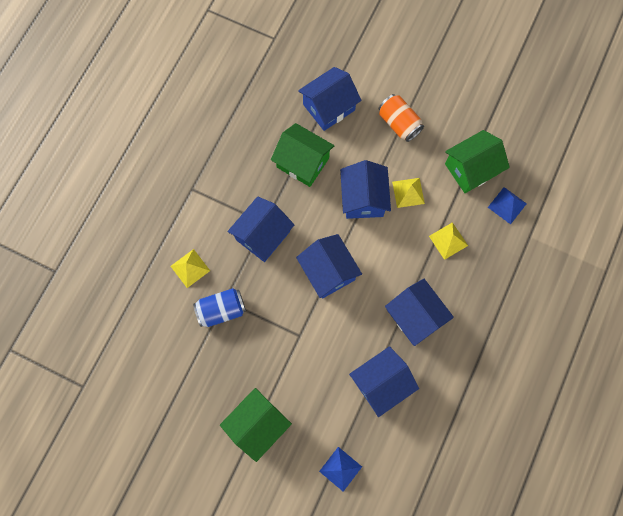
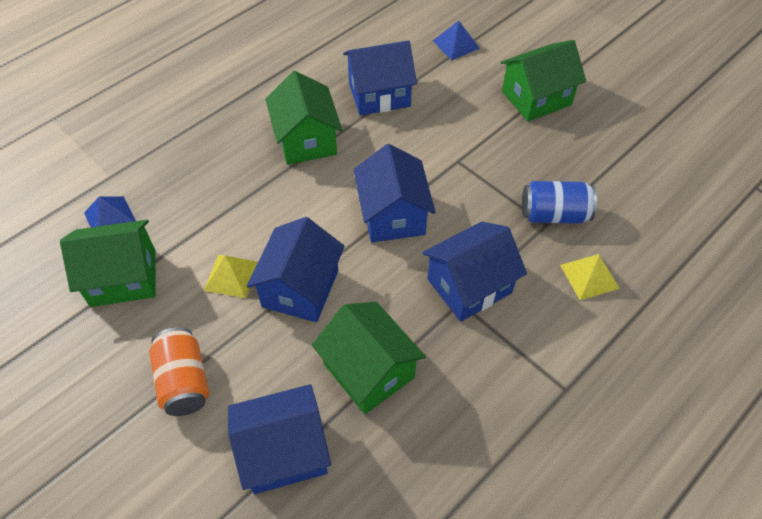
camera: 160 degrees left, 20 degrees down
(415, 316) = (306, 140): blue house -> green house
(448, 240) = (215, 202): yellow pyramid -> none

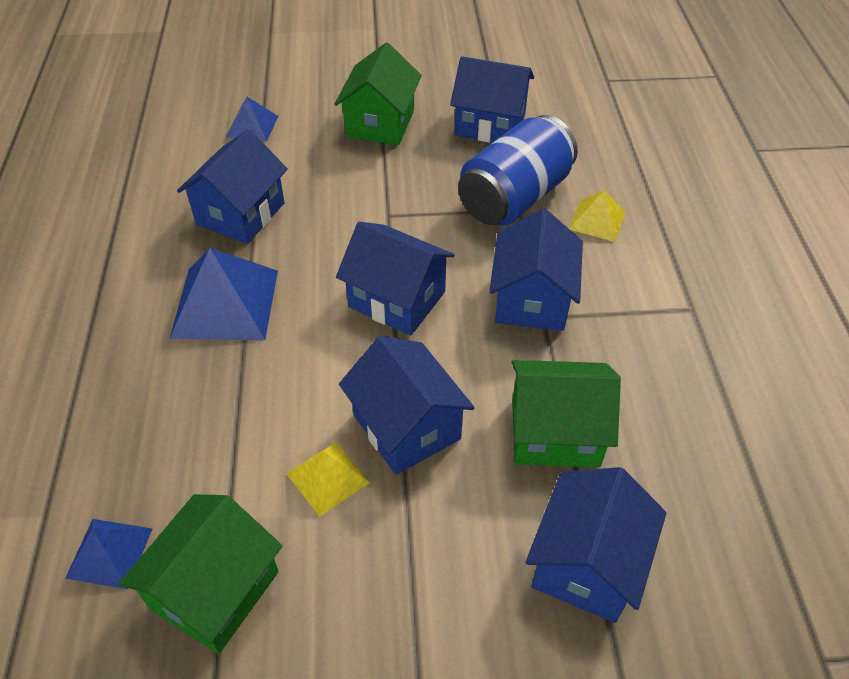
camera: 50 degrees left, 5 degrees down
(184, 381) = (421, 609): orange can -> none
(306, 140) = (225, 303): green house -> blue pyramid
(554, 215) = (514, 197): blue can -> blue can, size x1.57
(611, 153) = (490, 124): none -> blue house

